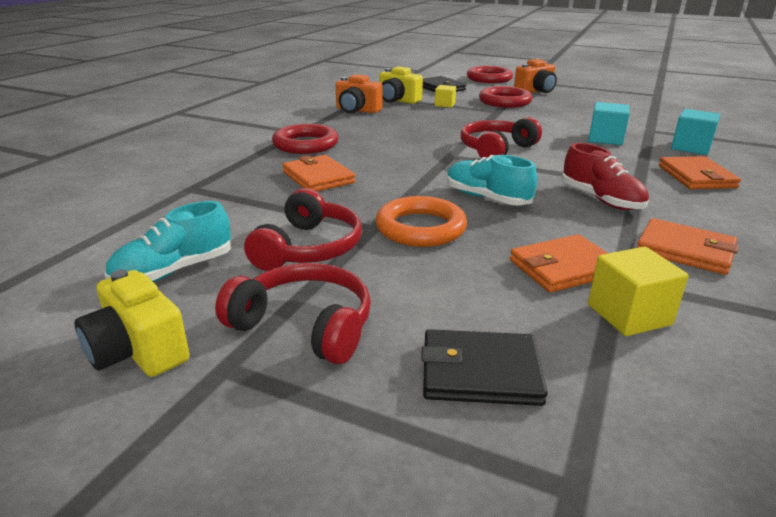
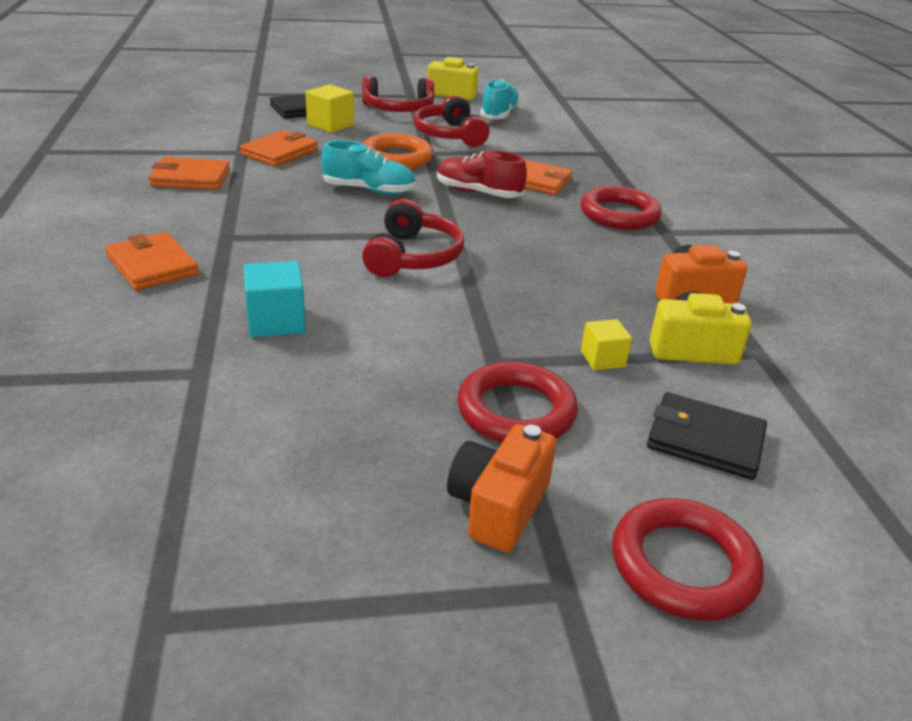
camera: 145 degrees right, 5 degrees up
(601, 199) = (263, 210): red shoe -> red shoe (478, 193)
(629, 314) = (234, 137): yellow cube -> yellow cube (330, 125)
(690, 147) = (138, 333): turquoise cube -> none

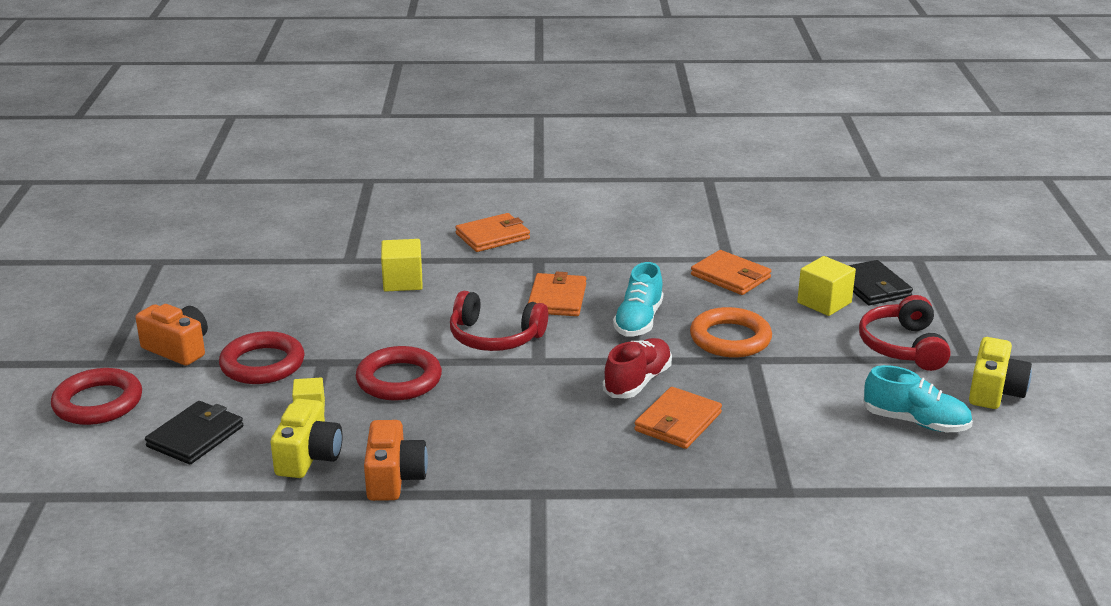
camera: 100 degrees right, 5 degrees down
(190, 178) = (657, 239): orange wallet -> orange wallet (557, 298)
(276, 321) = (403, 281): turquoise cube -> yellow cube
(450, 135) = (817, 377): red headphones -> none
(619, 214) = (584, 468): red ring -> red ring (399, 380)

